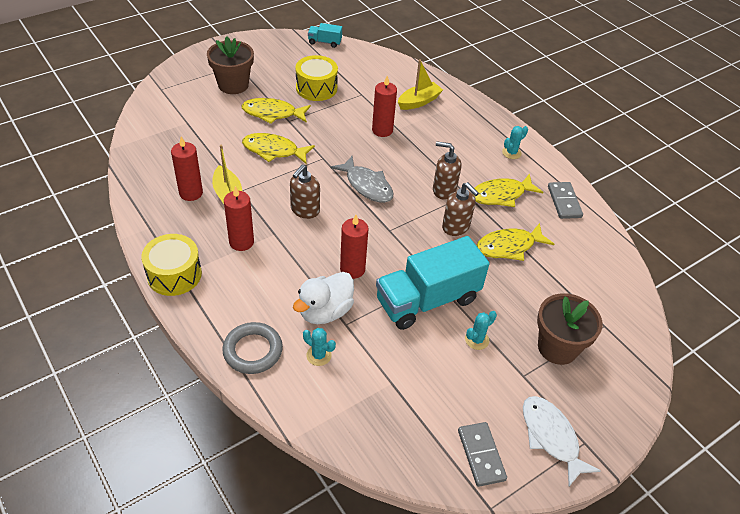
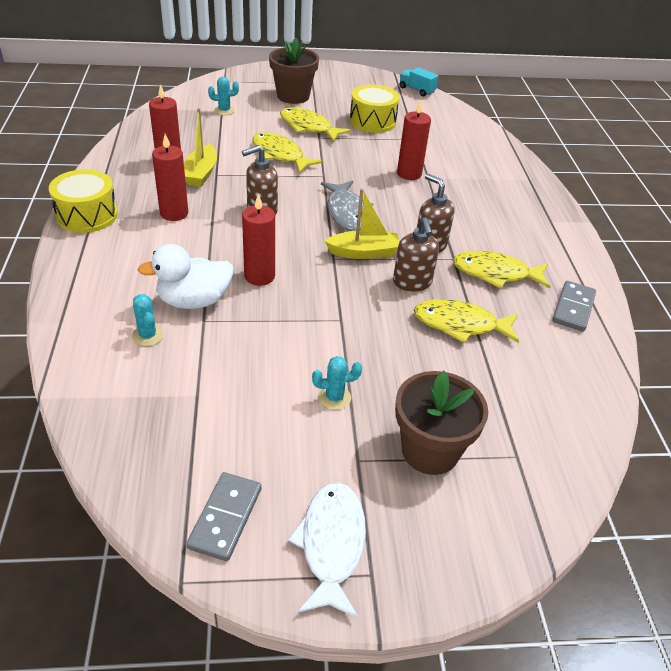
camera: 30 degrees right, 5 degrees down
(253, 351) = (89, 304): grey ring -> none
(419, 102) = (474, 163): yellow boat -> yellow boat (364, 252)
(427, 300) = (313, 336): turquoise truck -> none
(511, 153) = (545, 240): turquoise cactus -> turquoise cactus (224, 110)

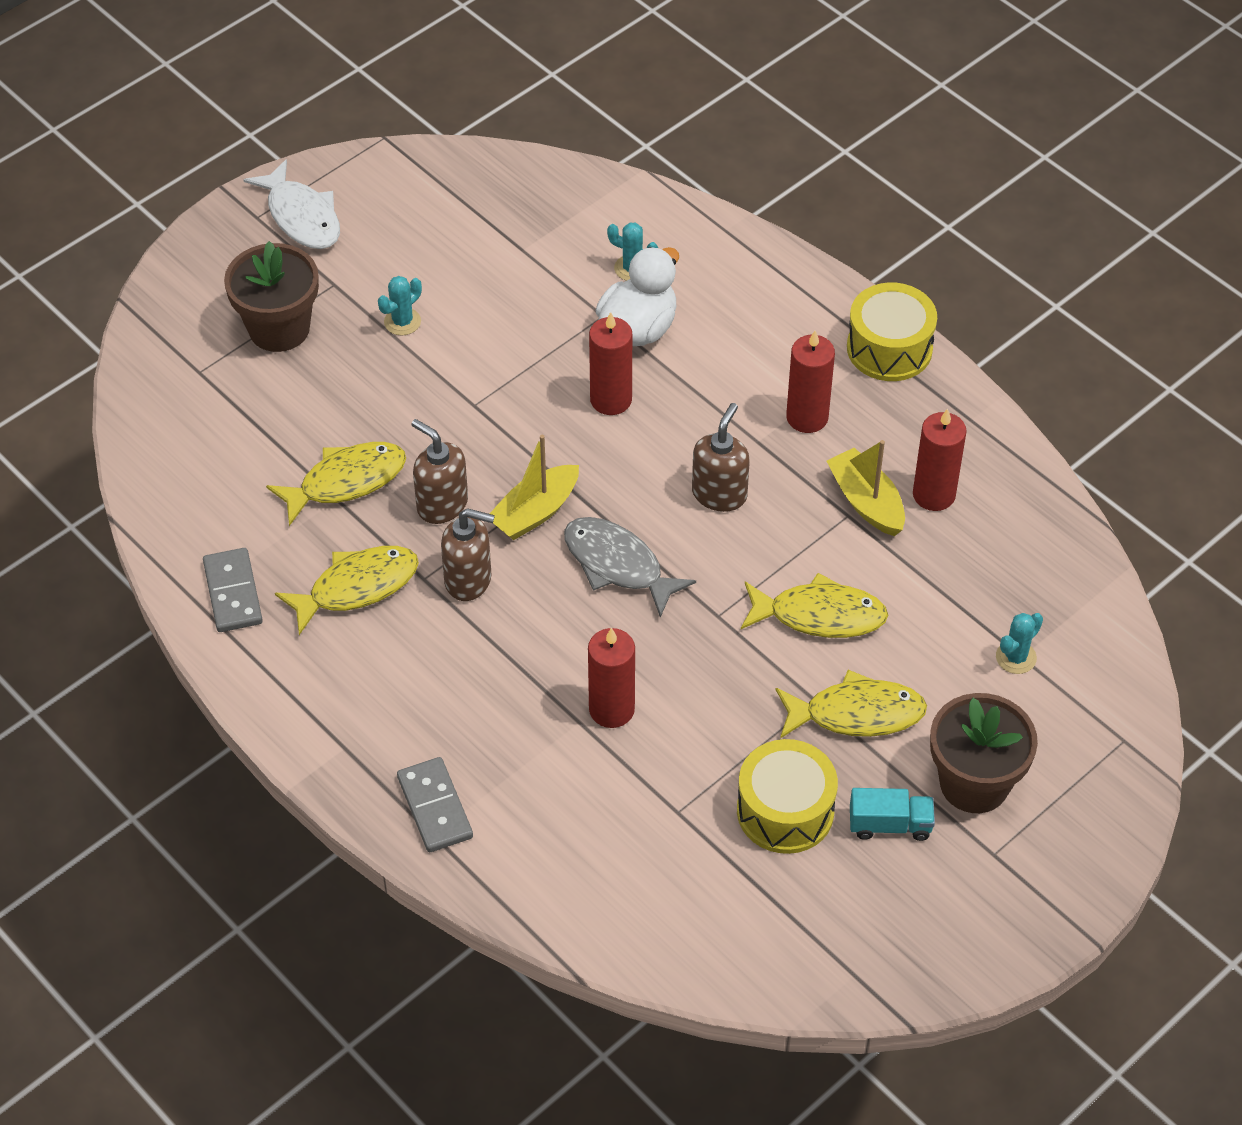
camera: 145 degrees right, 10 degrees up
(225, 517) = (396, 185): grey domino -> grey domino (435, 807)
(416, 90) = (810, 984): turquoise truck -> turquoise truck (890, 825)

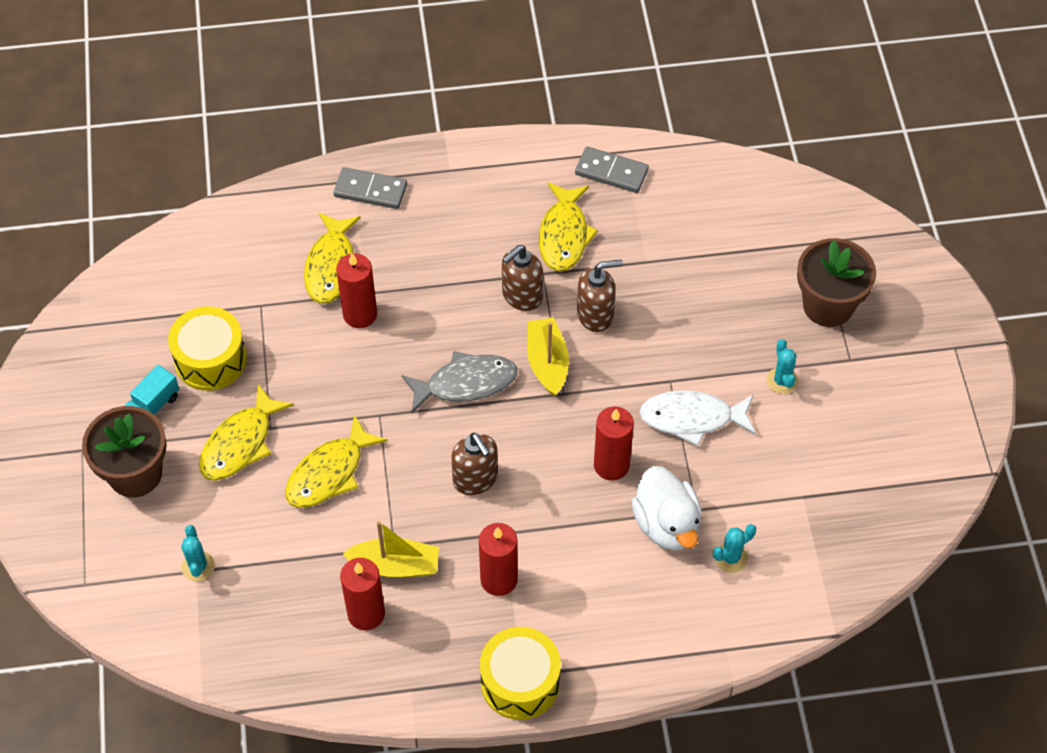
camera: 125 degrees right, 5 degrees up
(301, 216) = (936, 375): white fish -> white fish (692, 418)
(346, 482) = (657, 273): yellow fish -> yellow fish (332, 266)

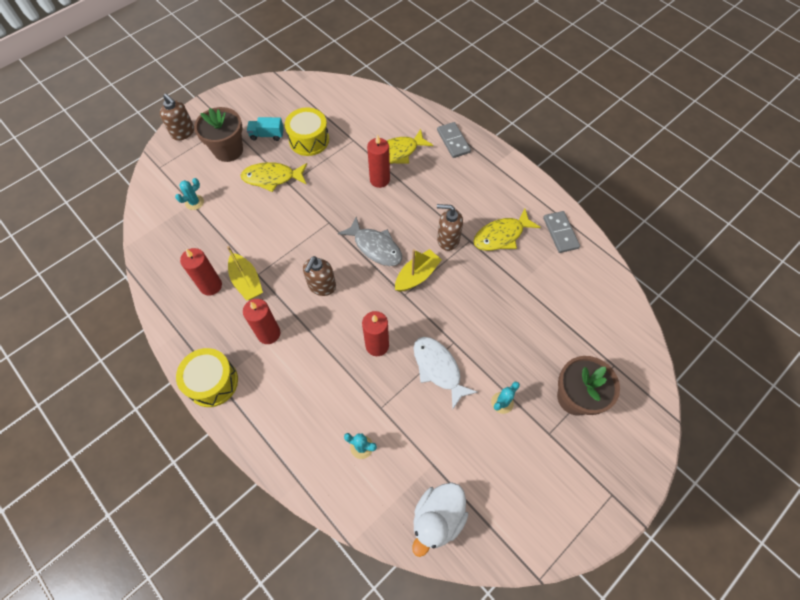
camera: 55 degrees right, 5 degrees up
(329, 473) = (281, 222): yellow fish -> none
(595, 315) = (465, 280): brown soap dispenser -> brown soap dispenser (183, 132)
(666, 524) = (359, 397): white duck -> white duck (437, 518)

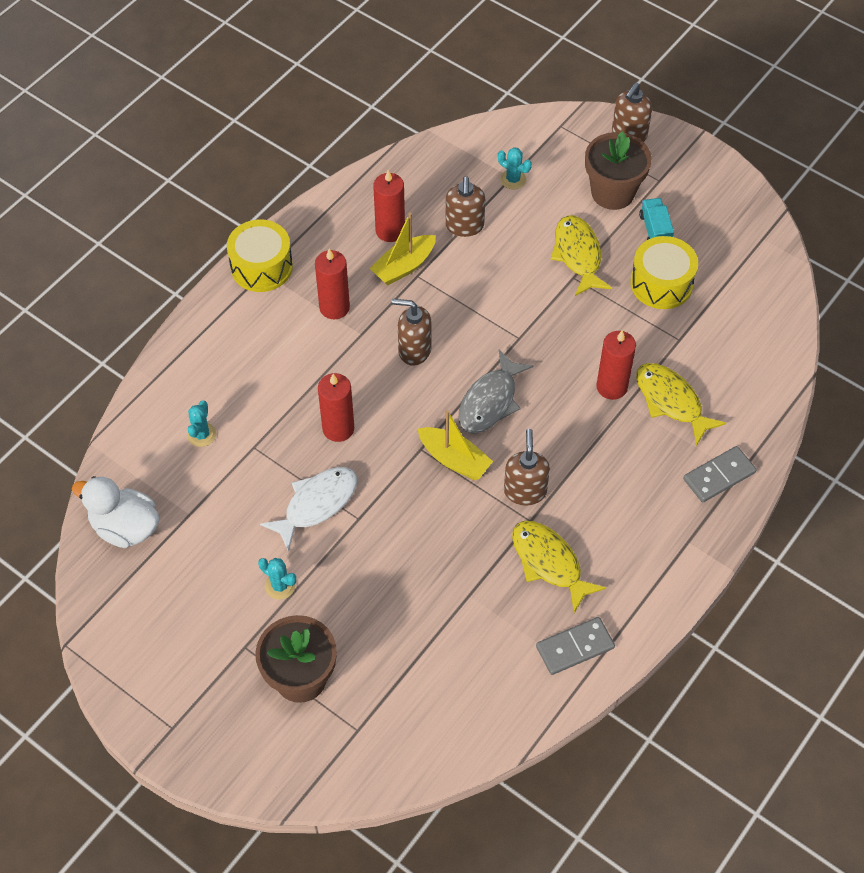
camera: 80 degrees right, 5 degrees down
(224, 238) = (464, 226): none -> brown soap dispenser

